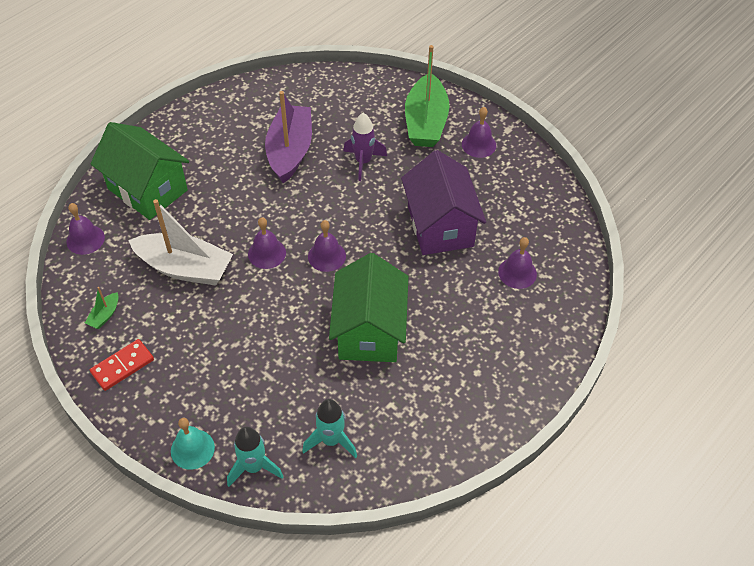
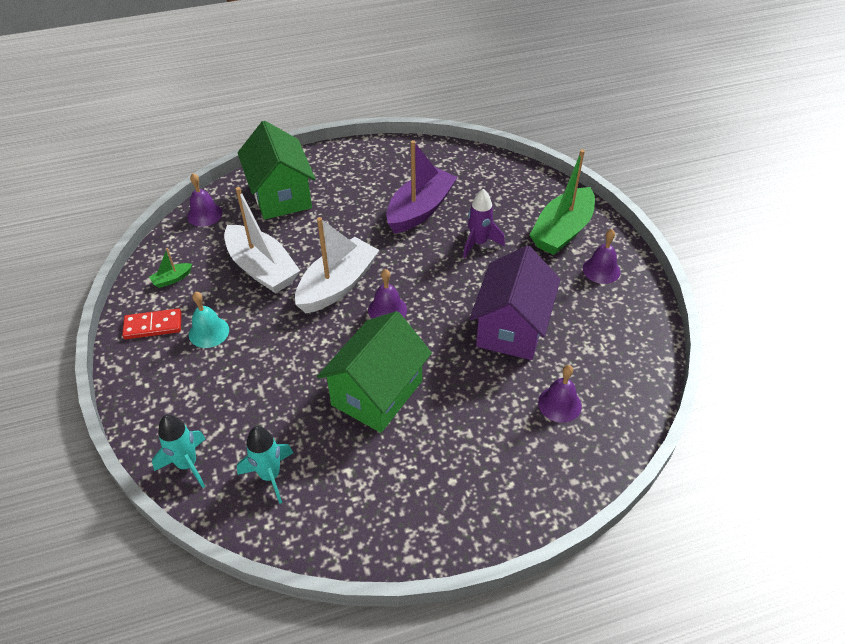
camera: 30 degrees right, 5 degrees down
(192, 449) = (151, 422): turquoise bell -> turquoise bell (209, 332)
(267, 253) = (337, 285): purple bell -> white boat

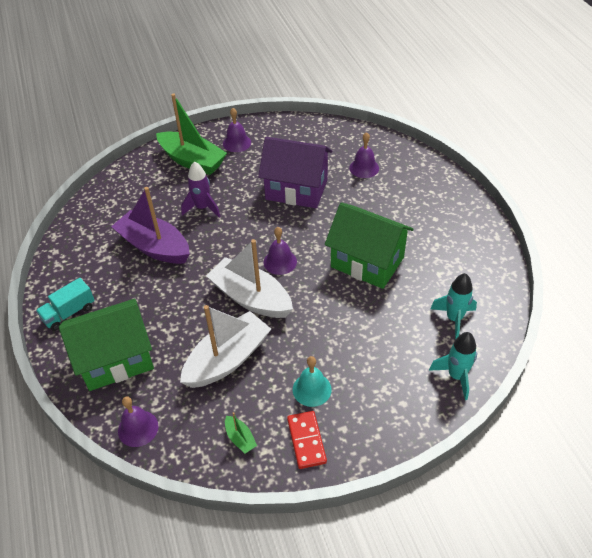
camera: 90 degrees left, 0 degrees up
(341, 162) = (69, 313): none -> turquoise truck

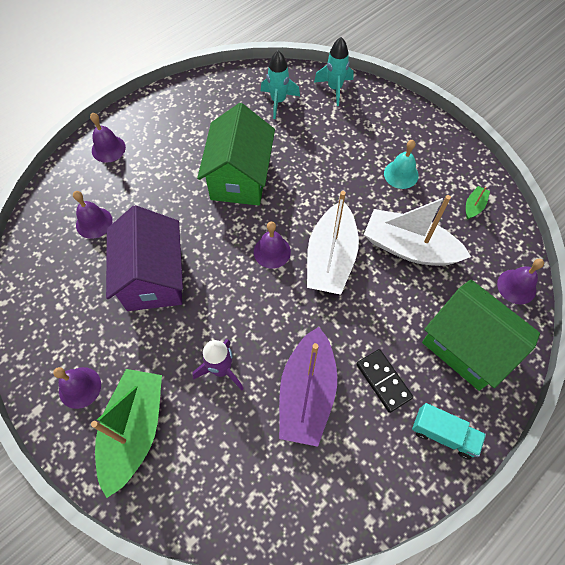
camera: 115 degrees left, 15 degrees up
(130, 293) = (383, 381): none -> black domino
(306, 441) = (447, 162): red domino -> none
(438, 187) = (108, 148): none -> purple bell

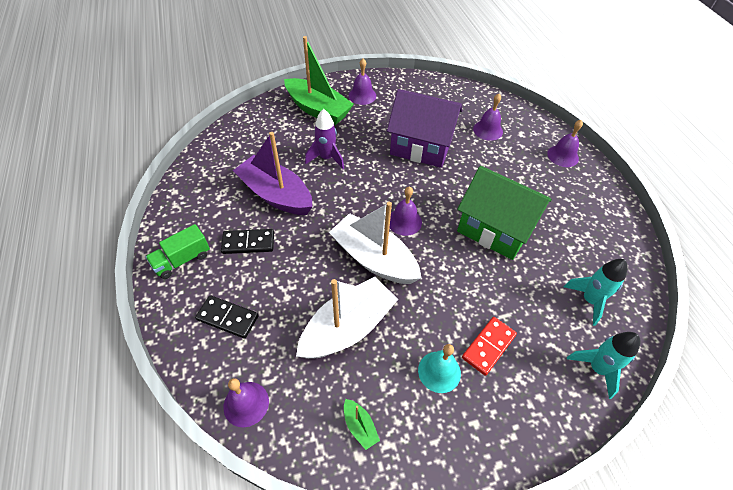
camera: 115 degrees right, 10 degrees down
(360, 151) = (488, 346): none -> red domino
(444, 434) = (182, 260): turquoise truck -> green truck
(466, 346) = (228, 318): green house -> black domino

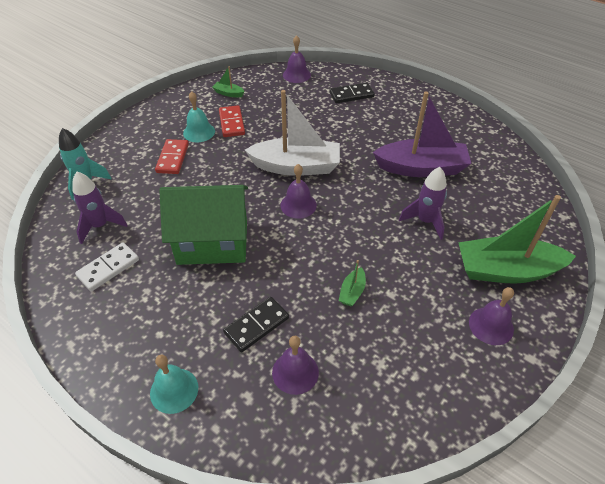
camera: 145 degrees right, 5 degrees down
(182, 260) = (419, 103): green truck -> none
(248, 243) = (394, 131): black domino -> black domino (256, 325)
(348, 328) = (275, 124): white boat -> none
(393, 362) = (231, 123): none -> red domino
(421, 147) = (352, 292): purple house -> green boat
(563, 156) = (174, 390): purple bell -> turquoise bell
(589, 254) = (108, 268): none -> white domino
(589, 300) = (100, 226): turquoise rocket -> purple rocket

